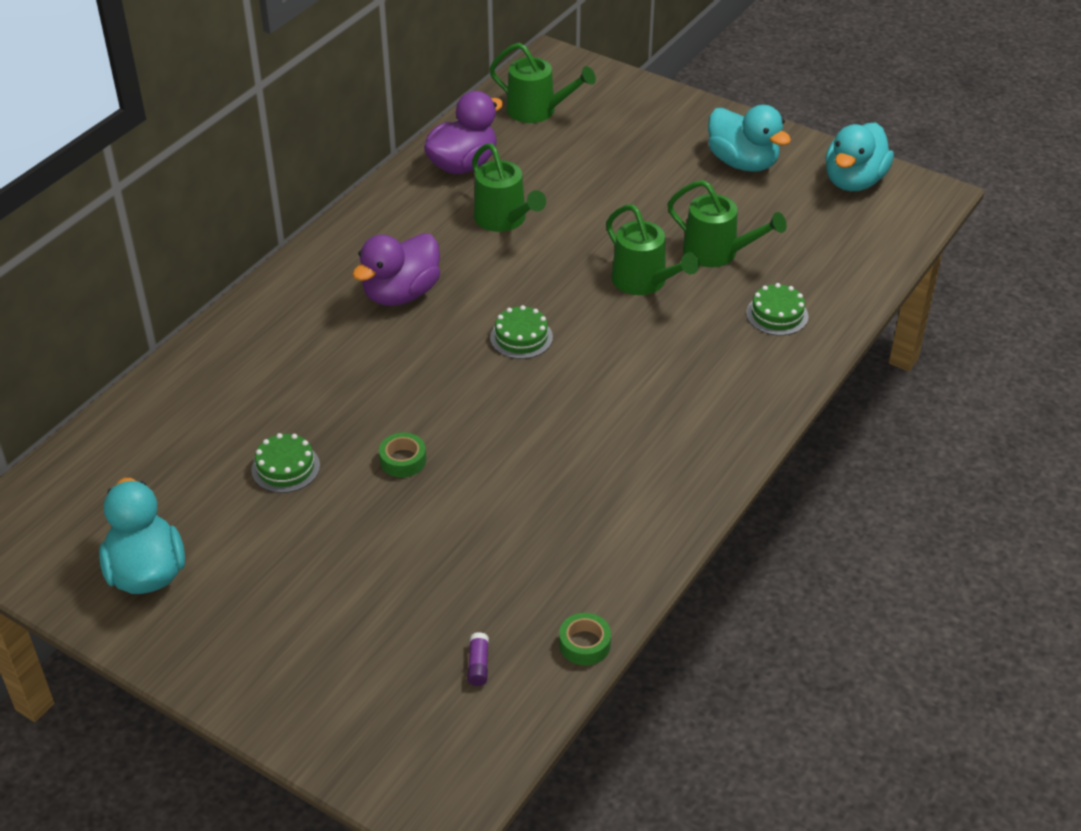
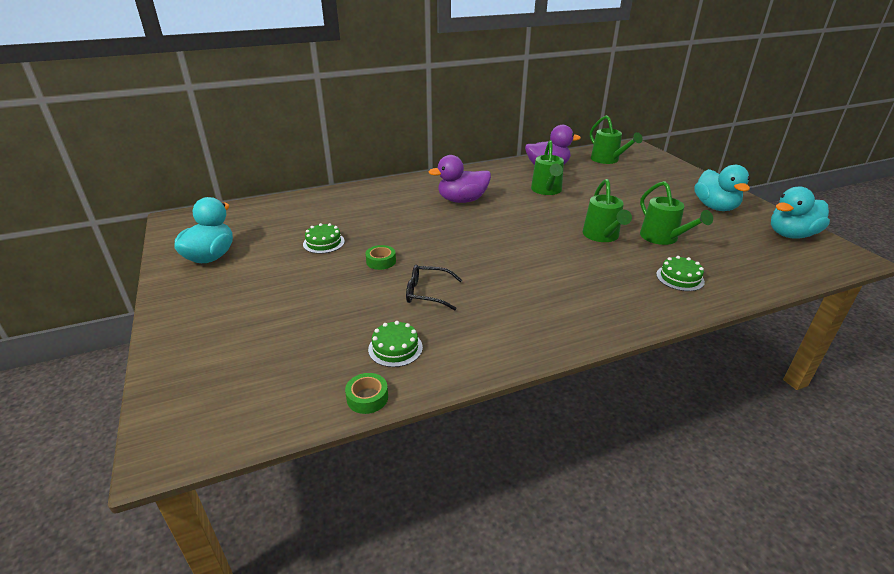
camera: 35 degrees right, 10 degrees down
(478, 665) = (294, 375): purple glue stick -> none
(514, 480) = (427, 293): none -> black glasses
(521, 337) = (504, 235): green cake -> green cake (395, 348)

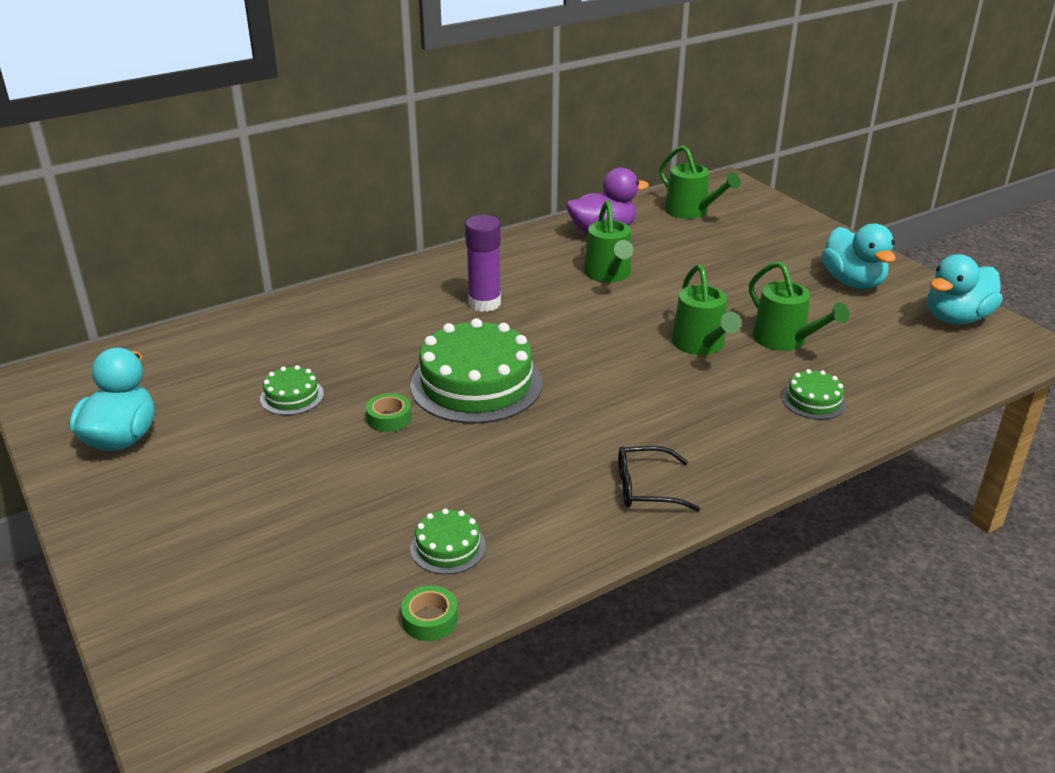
camera: 10 degrees left, 0 degrees up
(427, 293) = (471, 461): black glasses -> black glasses (646, 488)
(444, 246) = (476, 384): none -> green cake
(462, 200) = (484, 303): purple duck -> purple glue stick

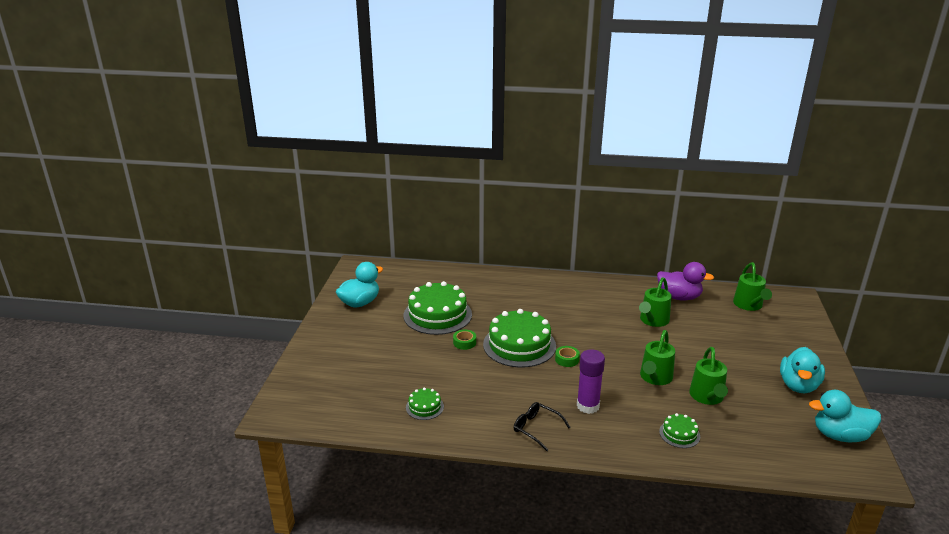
camera: 40 degrees right, 5 degrees down
(292, 396) = (437, 315): green cake -> green cake, size x2.14
(430, 619) = (385, 430): green tape -> green tape (567, 359)
(484, 303) = (570, 309): purple glue stick -> purple glue stick (588, 406)

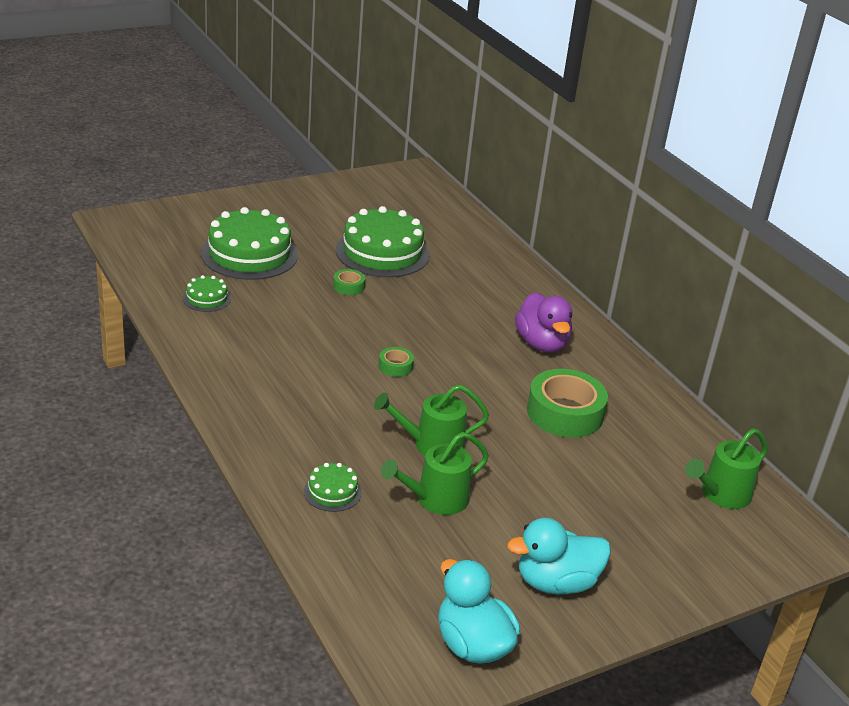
camera: 50 degrees right, 5 degrees up
(360, 303) = (347, 199): turquoise duck -> none
(519, 345) = (386, 324): green cake -> green cake (249, 254)
(536, 428) = (239, 381): black glasses -> none
(588, 406) = (317, 406): purple glue stick -> none
(653, 321) = (565, 413): green watering can -> green tape
(679, 297) = (657, 422): purple duck -> purple duck (541, 343)

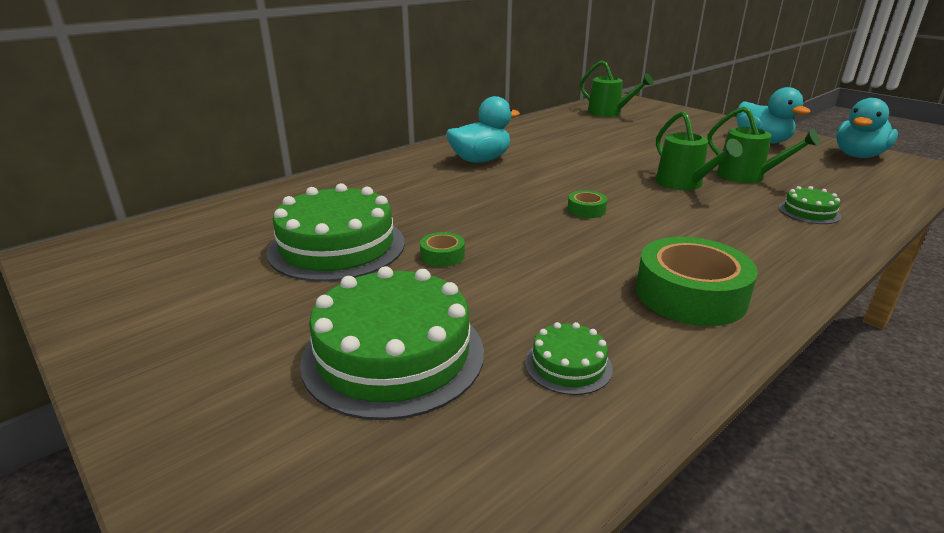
camera: 100 degrees left, 5 degrees down
(541, 343) = (480, 160): purple duck -> turquoise duck
(565, 413) = (575, 148): green tape -> green tape (690, 294)

